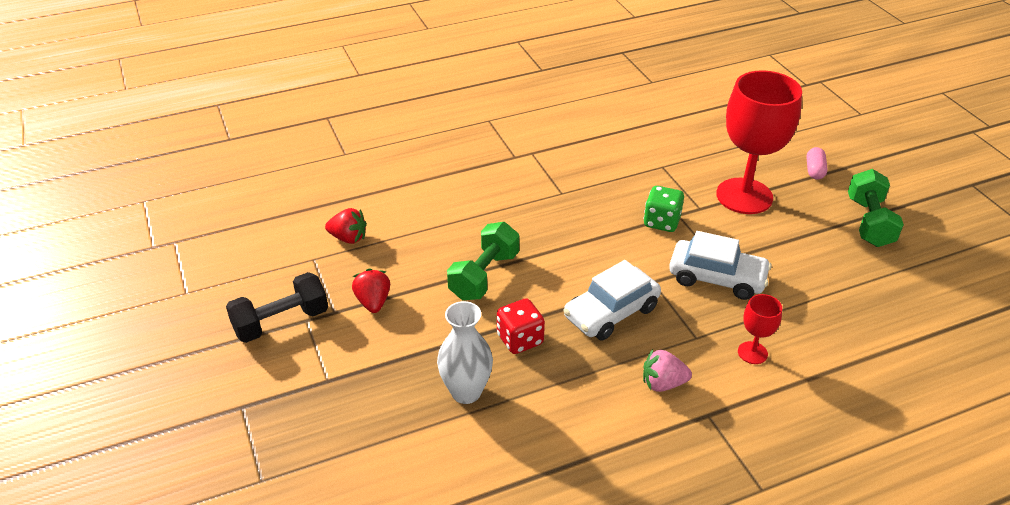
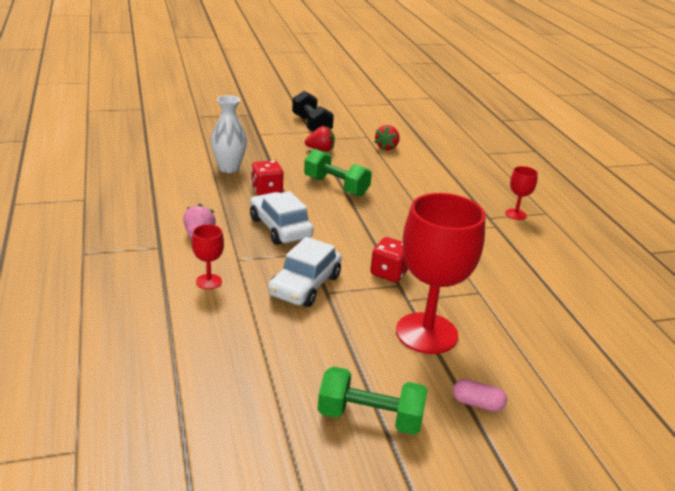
camera: 95 degrees right, 10 degrees down
(500, 139) = (515, 214): none -> red goblet
(661, 222) = (389, 273): green dice -> red dice

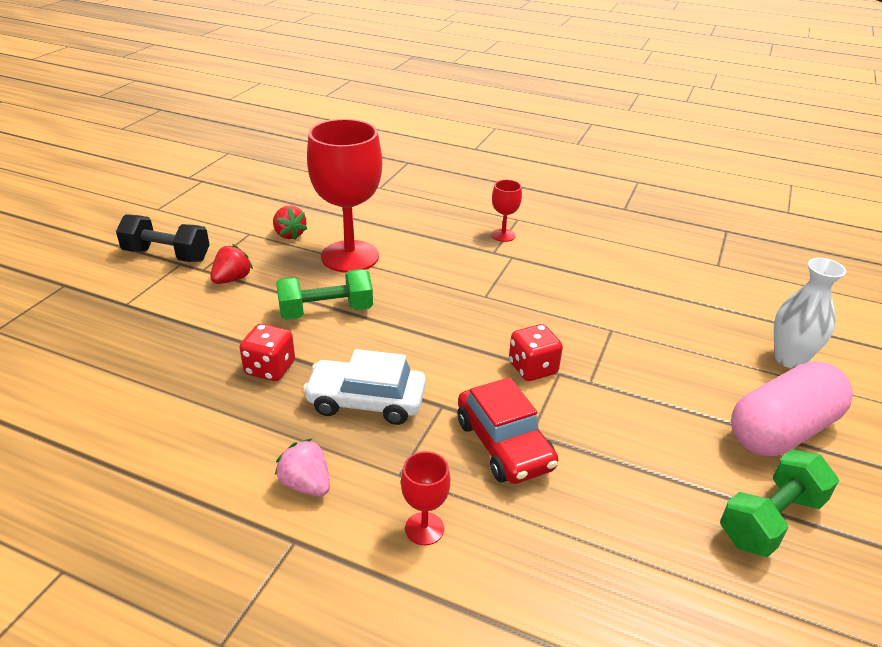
camera: 50 degrees left, 5 degrees up
(229, 168) = (176, 373): white vase -> white vase (789, 359)
(304, 285) = (504, 444): white car -> red car
(426, 333) = (655, 401): red goblet -> red goblet (350, 256)
(477, 404) = (782, 430): pink capsule -> pink capsule, size x2.43

